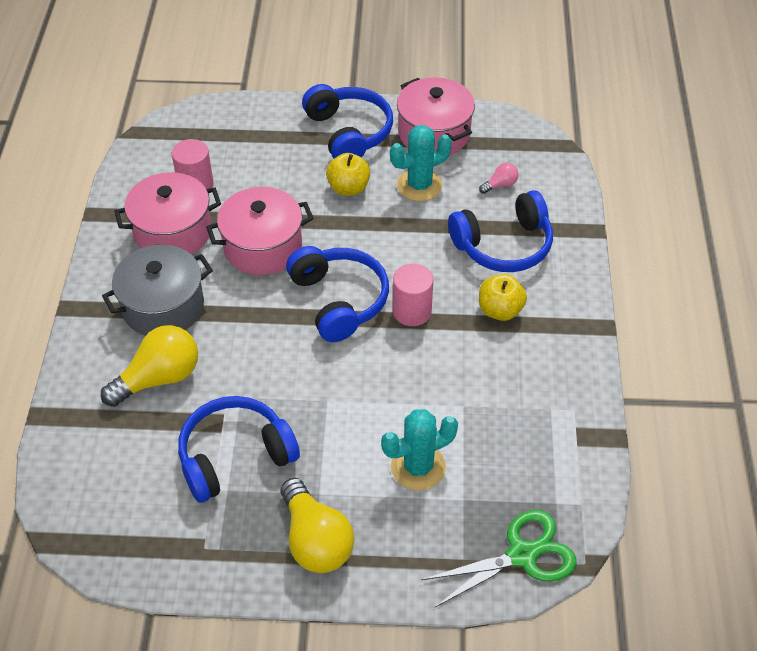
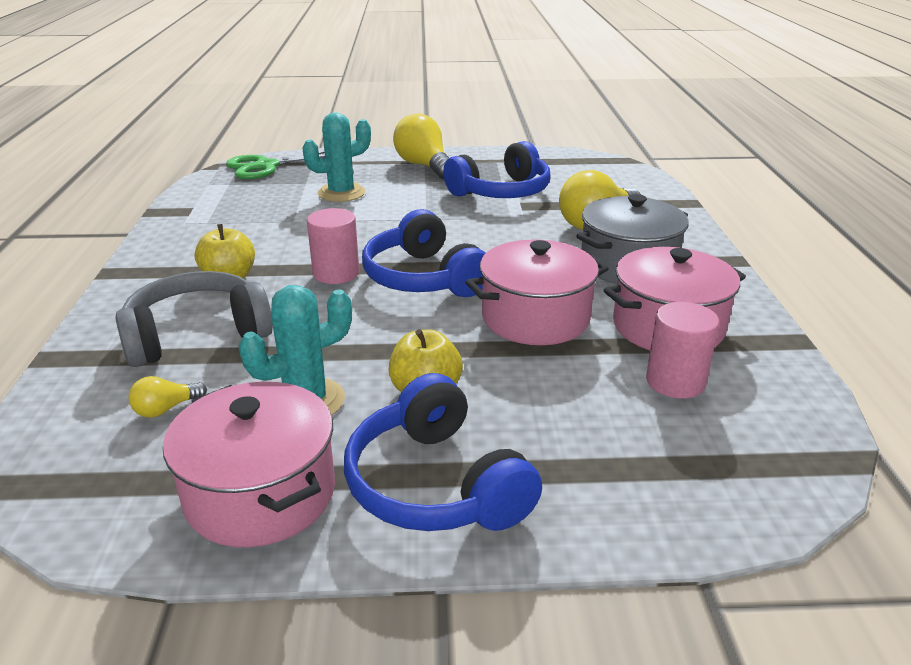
camera: 175 degrees right, 20 degrees down
(500, 185) = (166, 409): pink light bulb -> yellow light bulb
(503, 245) = (197, 335): blue headphones -> grey headphones

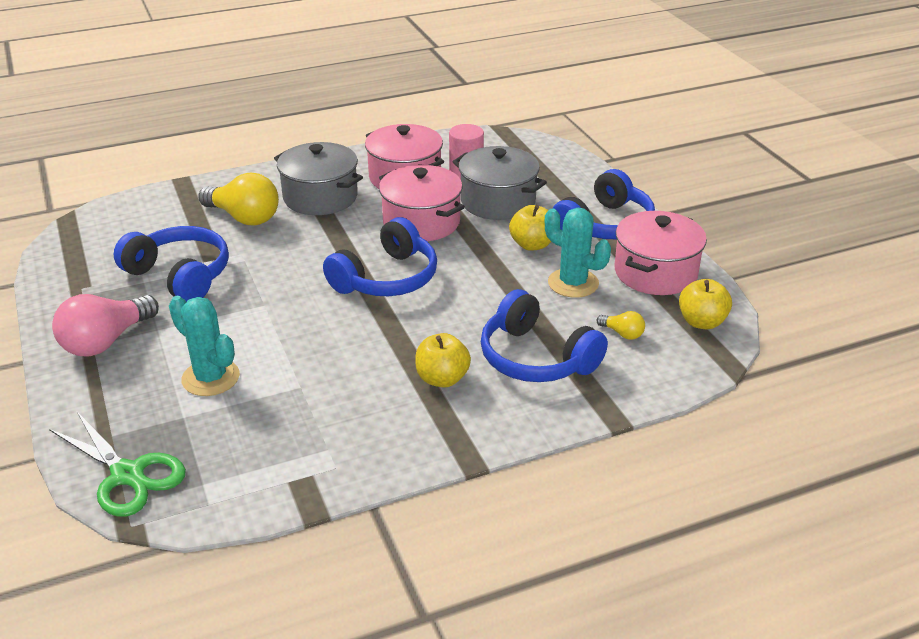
camera: 110 degrees left, 5 degrees up
(104, 495) = (701, 322): none -> yellow apple
(197, 335) = (536, 358): grey headphones -> blue headphones
(336, 273) = (402, 323): pink cylinder -> none
(424, 166) = (106, 341): yellow light bulb -> pink light bulb
(566, 390) = (498, 201): none -> grey pot

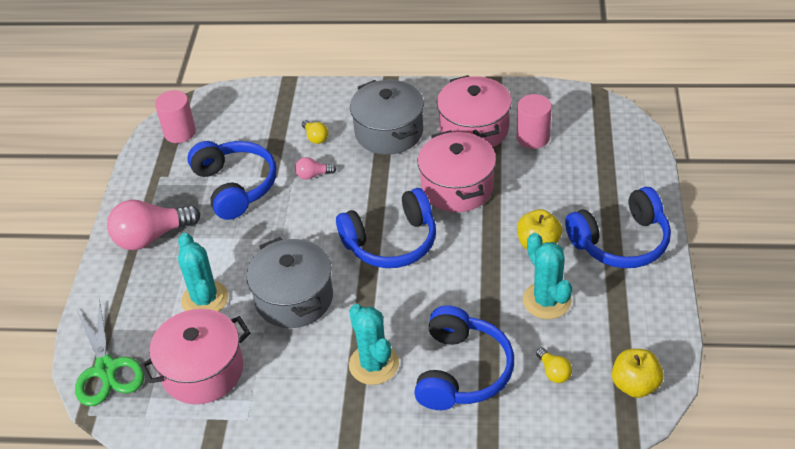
camera: 30 degrees right, 10 degrees up
(81, 247) = (180, 132): none -> pink cylinder
(244, 217) = (315, 137): yellow light bulb -> yellow light bulb, size x0.47
(263, 247) = (313, 175): none -> pink light bulb
(442, 379) = (374, 364): yellow apple -> turquoise cactus
(498, 201) = (539, 183): grey pot -> grey pot (294, 298)
(536, 358) = (462, 371): blue headphones -> blue headphones turned 150 degrees counterclockwise
(655, 272) = (631, 313): pink pot -> pink pot (202, 371)

